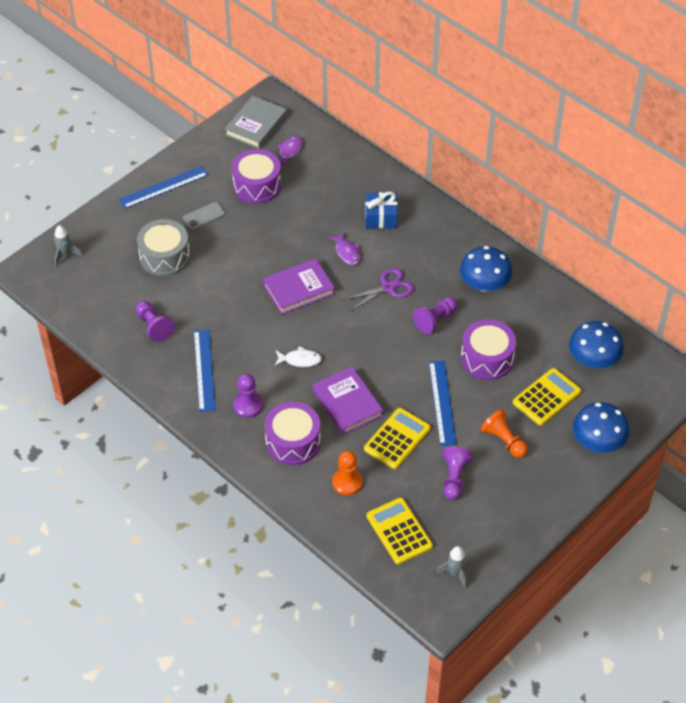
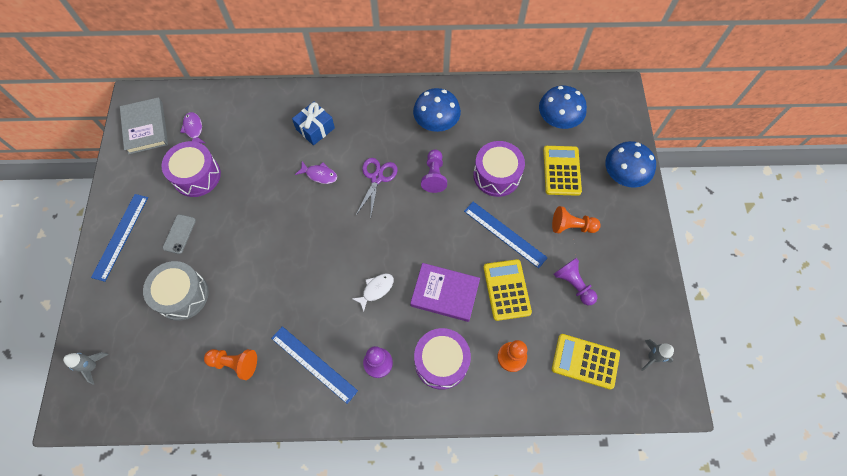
camera: 45 degrees left, 15 degrees up
(154, 326) = (235, 363): purple pawn -> orange pawn
(298, 289) = (315, 233): purple book -> none

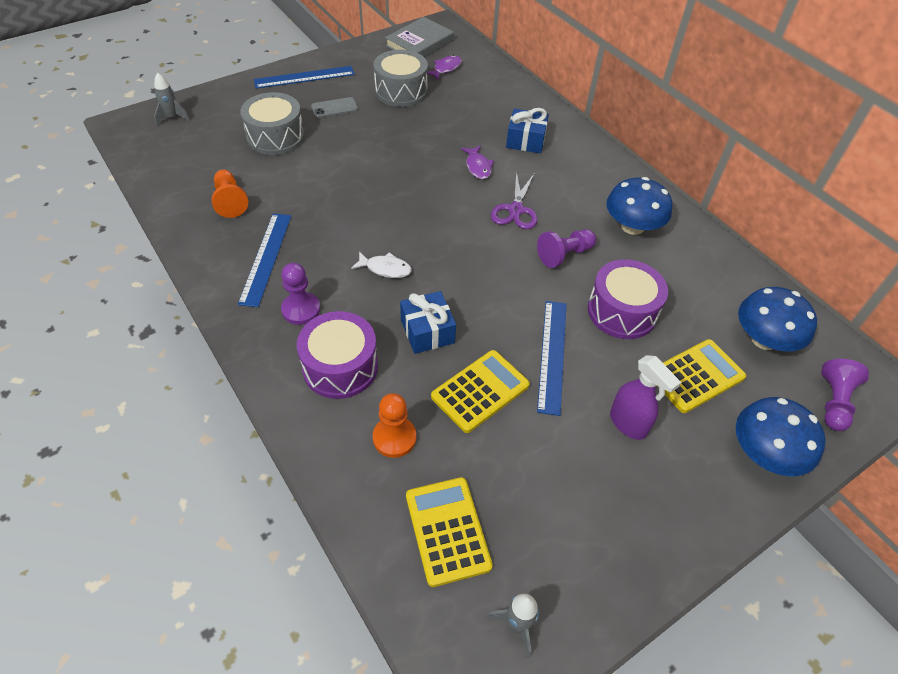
camera: 55 degrees right, 15 degrees down
(196, 175) = (401, 91): purple drum -> grey drum
(377, 178) = (516, 210): purple scissors -> purple scissors turned 120 degrees clockwise
(445, 293) = (427, 331): purple book -> blue gift
(571, 226) = (628, 424): orange pawn -> purple spray bottle
(573, 284) = (547, 464): purple pawn -> purple pawn (833, 402)

